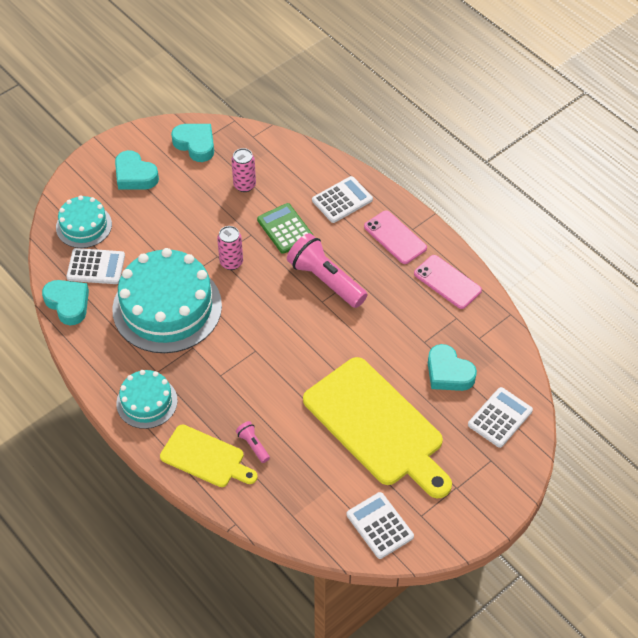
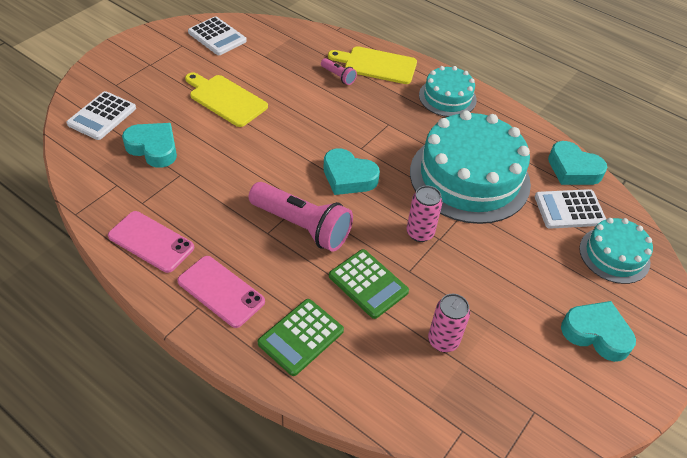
camera: 165 degrees right, 5 degrees down
(195, 144) = (541, 400): turquoise heart -> turquoise heart (348, 177)
(342, 200) = (301, 337): white calculator -> green calculator
(377, 426) = (226, 99): yellow cutting board -> yellow cutting board, size x0.56

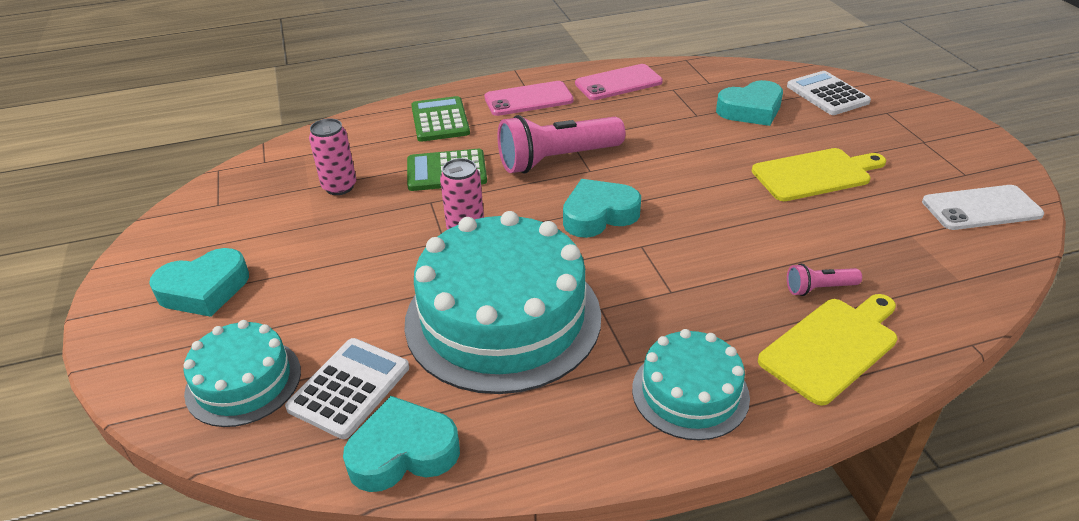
camera: 130 degrees right, 10 degrees down
(217, 37) = (981, 208): white calculator -> white phone

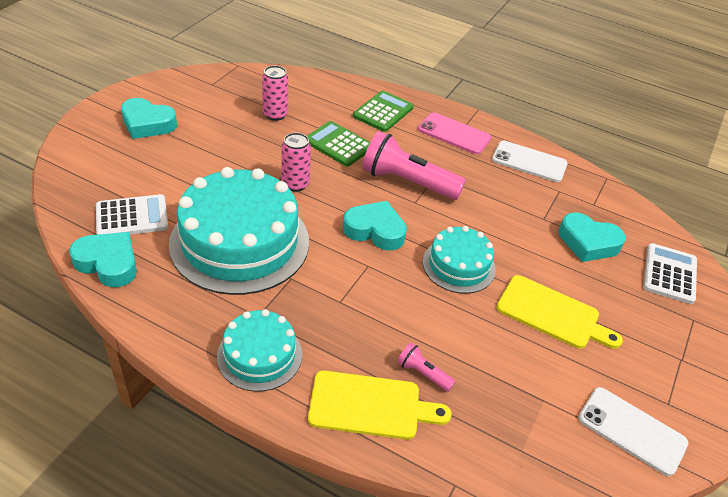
camera: 40 degrees right, 5 degrees up
(243, 381) = (101, 179): turquoise cake -> turquoise cake (458, 265)
(618, 83) = (529, 162): pink phone -> white phone

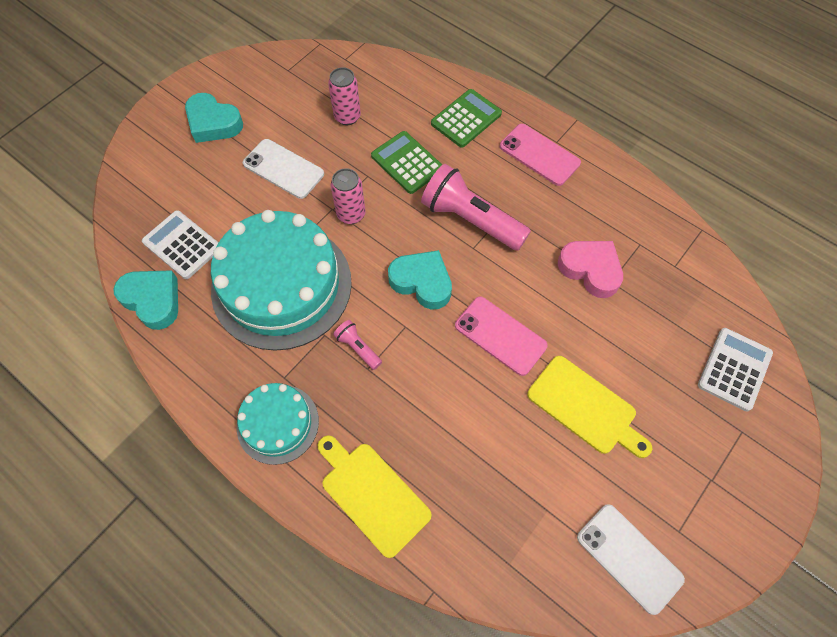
camera: 15 degrees right, 20 degrees up
(132, 217) = (182, 245): white calculator -> white calculator turned 135 degrees counterclockwise
(370, 406) = (372, 494): yellow cutting board -> yellow cutting board turned 150 degrees counterclockwise
(423, 373) = (432, 463): pink flashlight -> pink flashlight (358, 348)
(458, 265) = (500, 335): turquoise cake -> pink phone
(523, 211) = (590, 270): none -> pink heart
(529, 162) = (616, 200): white phone -> white phone (283, 169)
(588, 242) = (652, 318): turquoise heart -> none

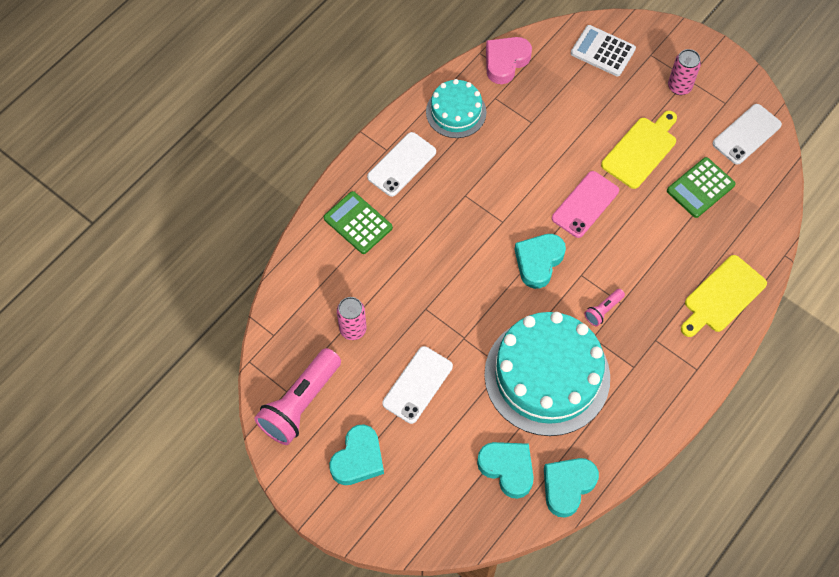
camera: 90 degrees left, 0 degrees up
(182, 245) = (507, 469): white calculator -> turquoise heart
(278, 423) = (673, 368): turquoise cake -> turquoise cake (456, 112)
(351, 214) = (470, 321): pink can -> pink can (679, 87)
(407, 163) = (410, 274): green calculator -> green calculator (700, 188)
(471, 220) = (474, 222): pink flashlight -> pink flashlight (300, 403)
(539, 154) = (401, 164): pink phone -> white phone
(590, 270) = (521, 135): pink heart -> pink heart (505, 62)

